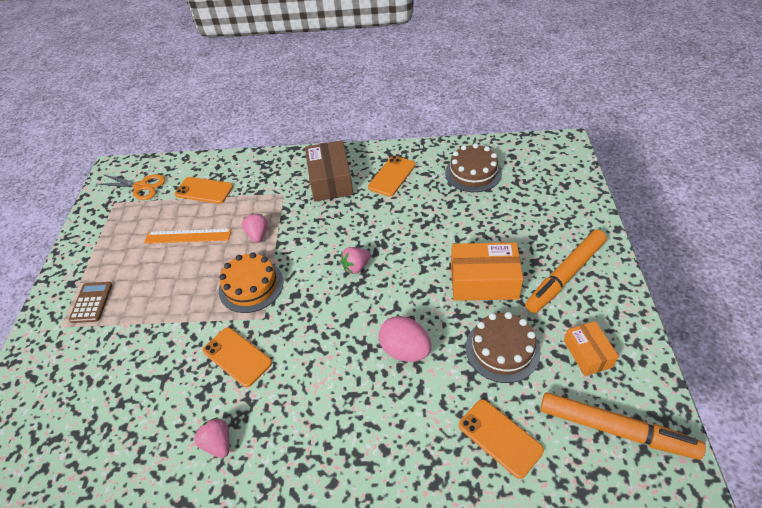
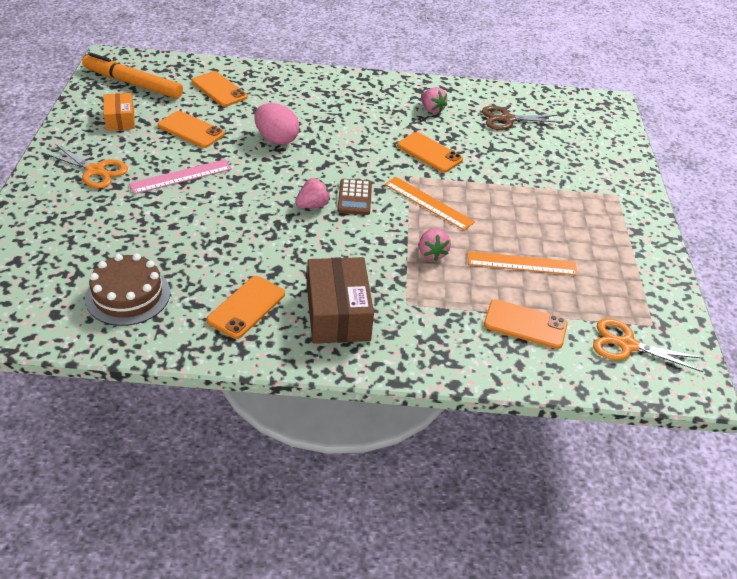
camera: 175 degrees right, 5 degrees down
(91, 302) = (599, 210): brown calculator -> brown calculator (354, 197)
(124, 439) = (507, 119): none -> brown scissors
(251, 286) = (428, 203): orange cake -> orange ruler
(484, 281) = (181, 176): orange box -> pink ruler
(502, 349) = (191, 130): brown cake -> orange phone
(565, 275) = (95, 170): orange marker -> orange scissors

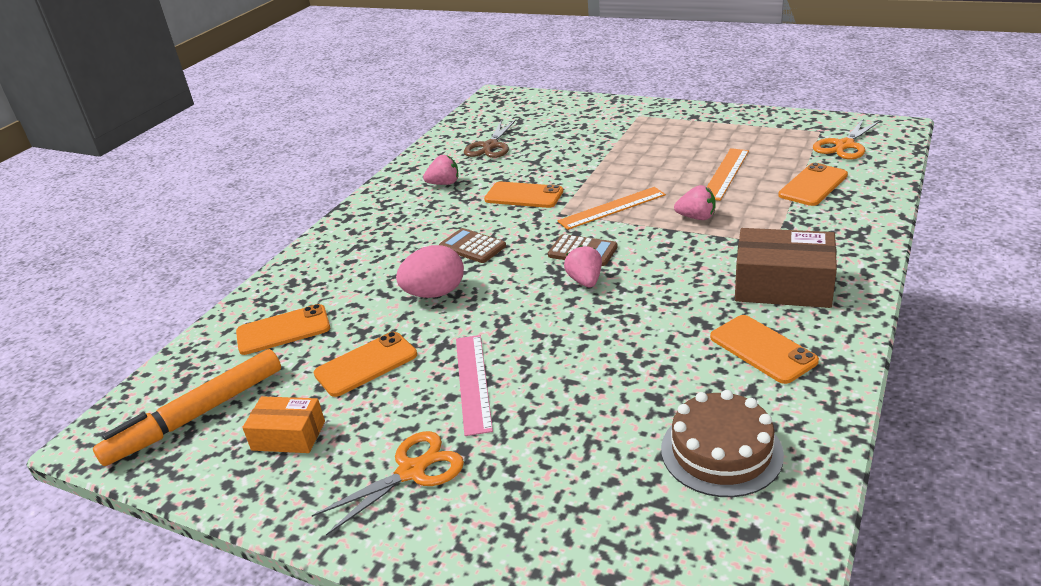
camera: 60 degrees left, 10 degrees down
(342, 143) = (472, 247): none -> brown calculator
(429, 153) = (523, 196): orange phone -> orange phone turned 45 degrees clockwise

